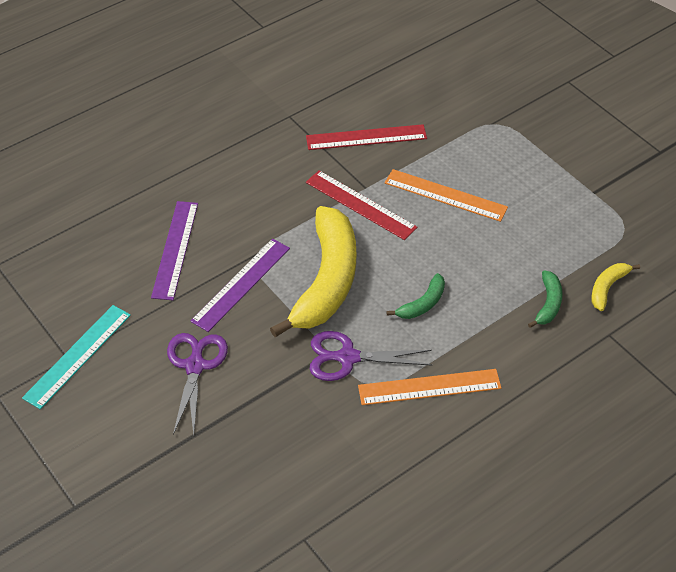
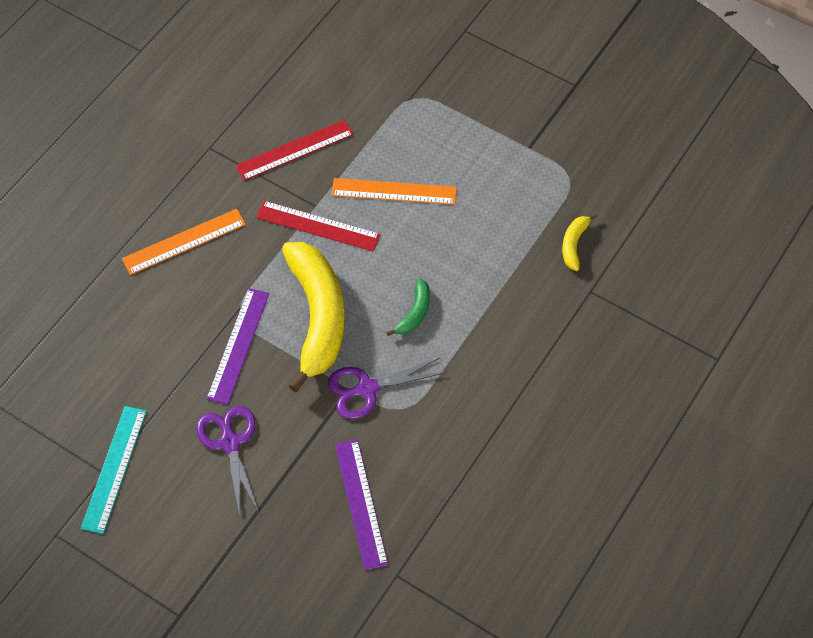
camera: 20 degrees left, 10 degrees up
(175, 249) = (159, 328): purple ruler -> purple ruler (360, 503)
(429, 387) = (451, 394): orange ruler -> orange ruler (184, 241)
(548, 304) = (527, 277): green banana -> none

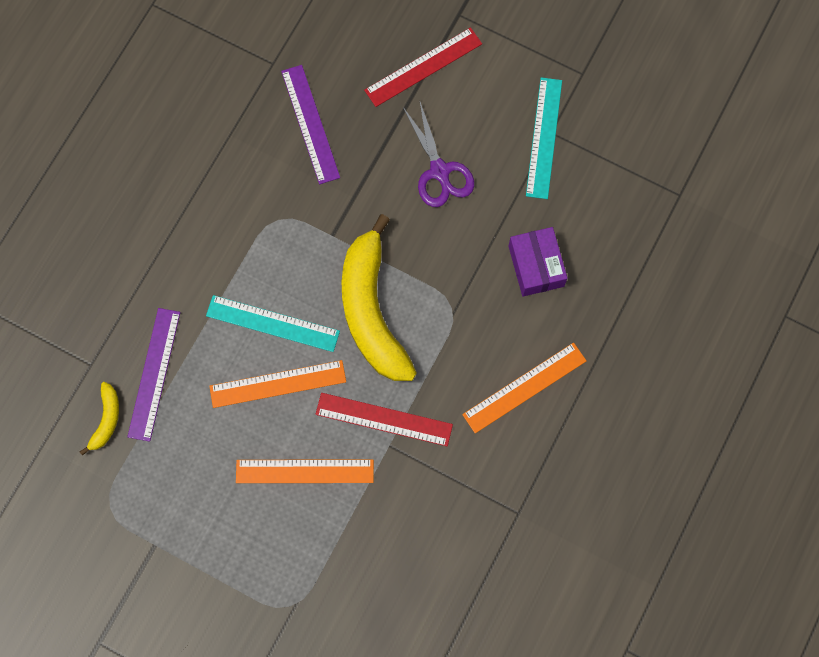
camera: 175 degrees right, 15 degrees up
(150, 344) = (536, 266): none -> purple box
(238, 345) = (447, 272): purple ruler -> purple ruler (154, 374)
(295, 150) = (421, 518): red ruler -> red ruler (423, 67)
(367, 389) = (314, 236): purple scissors -> none
(413, 261) = (278, 384): none -> orange ruler
(414, 313) = (272, 323): green banana -> turquoise ruler

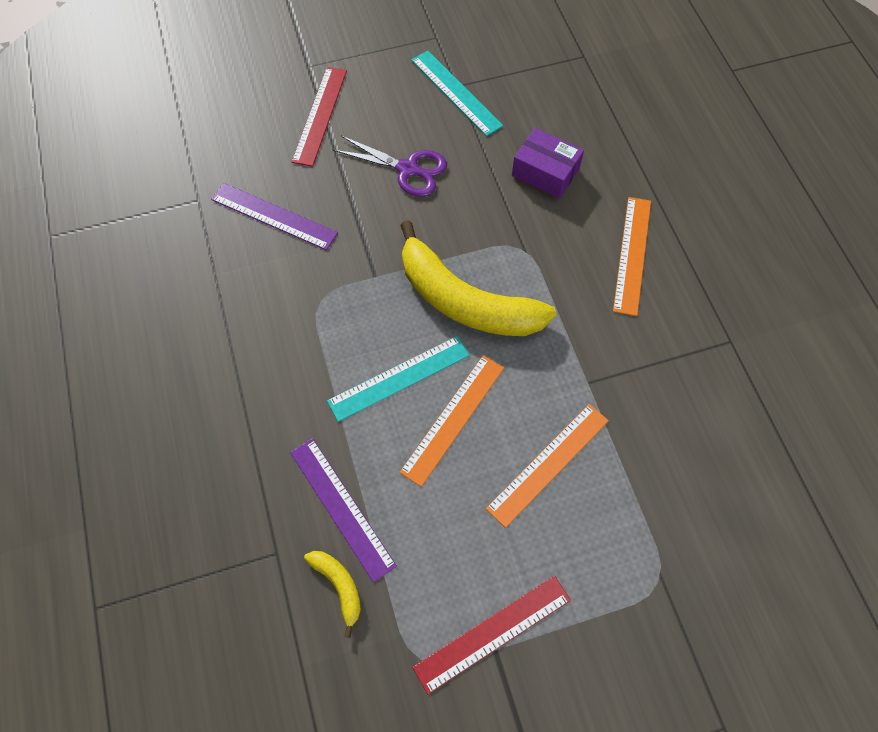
camera: 45 degrees left, 10 degrees down
(384, 419) = (562, 367): red ruler -> red ruler (492, 633)

